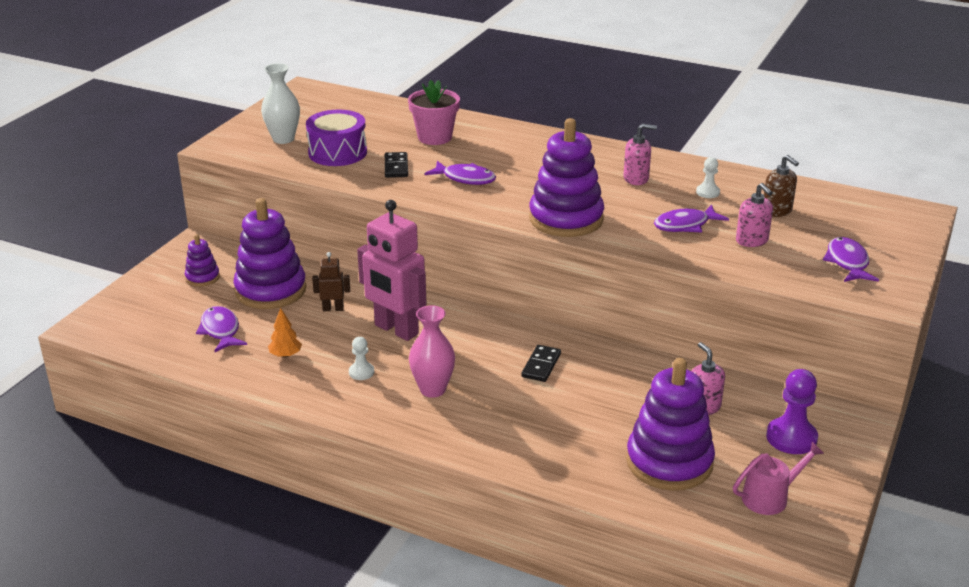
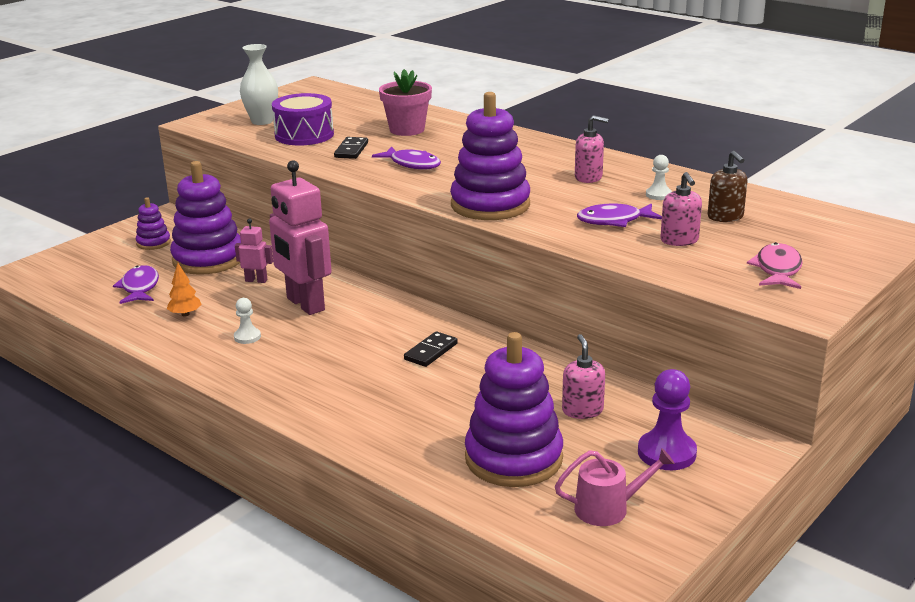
camera: 15 degrees right, 5 degrees down
(333, 309) = (256, 280): brown robot -> pink robot
(432, 389) = (307, 360): pink vase -> none
(847, 262) = (777, 269): purple fish -> pink fish

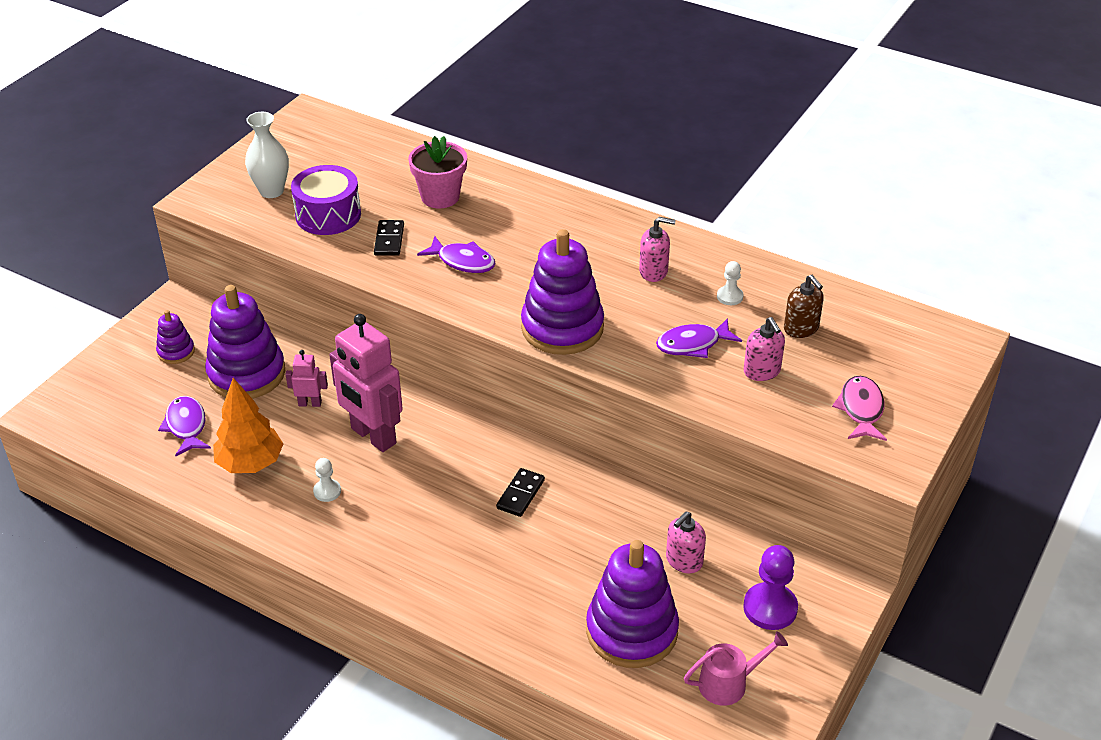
camera: 10 degrees left, 15 degrees up
(185, 314) = (250, 463): orange tree -> orange tree, size x1.92
(582, 410) = (684, 561): pink soap dispenser -> pink soap dispenser turned 120 degrees counterclockwise

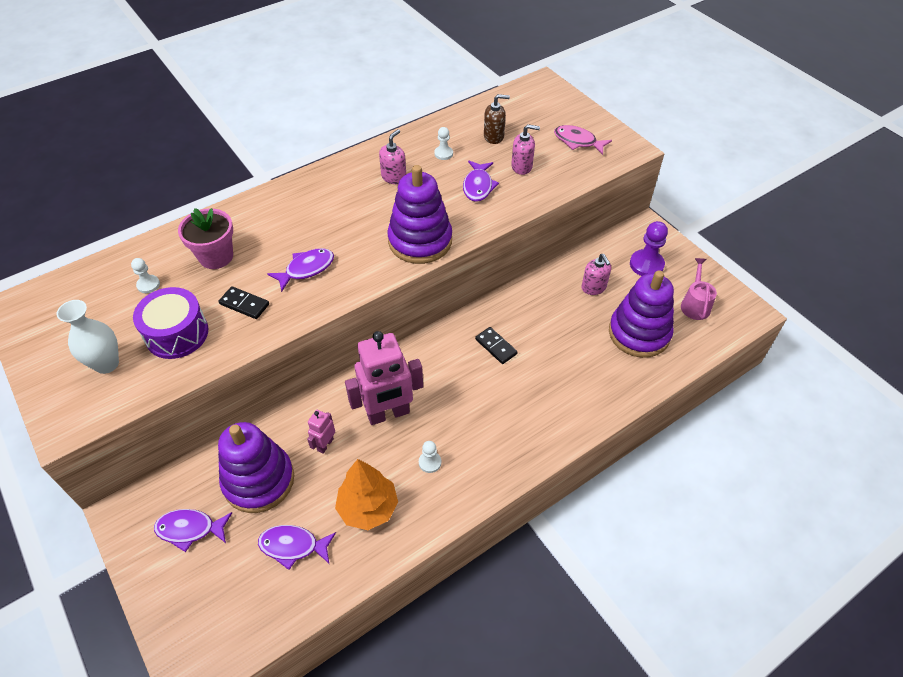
camera: 65 degrees left, 10 degrees up
(176, 352) = (190, 529): purple stacking toy -> purple fish
(377, 173) = (148, 285): none -> white pawn

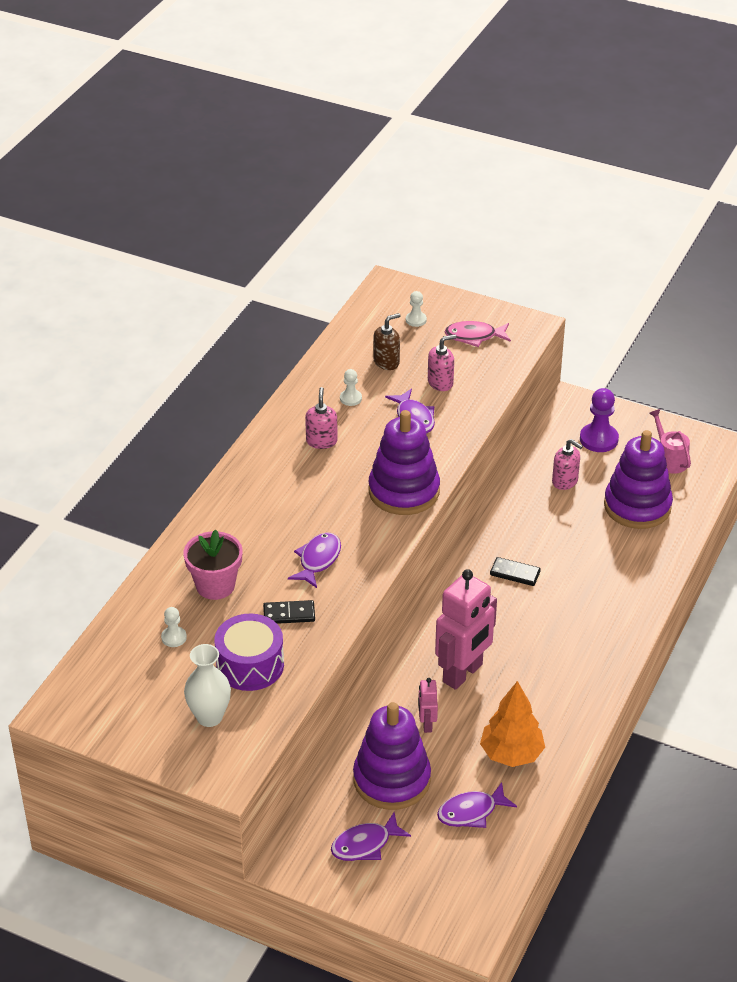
camera: 30 degrees left, 10 degrees down
(430, 462) = (535, 695): white pawn -> white pawn (416, 320)

